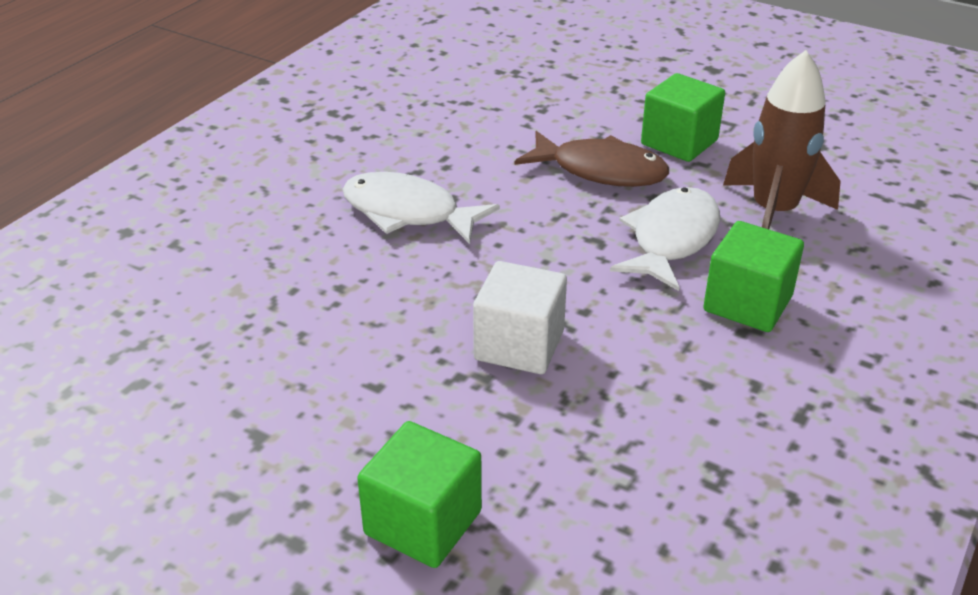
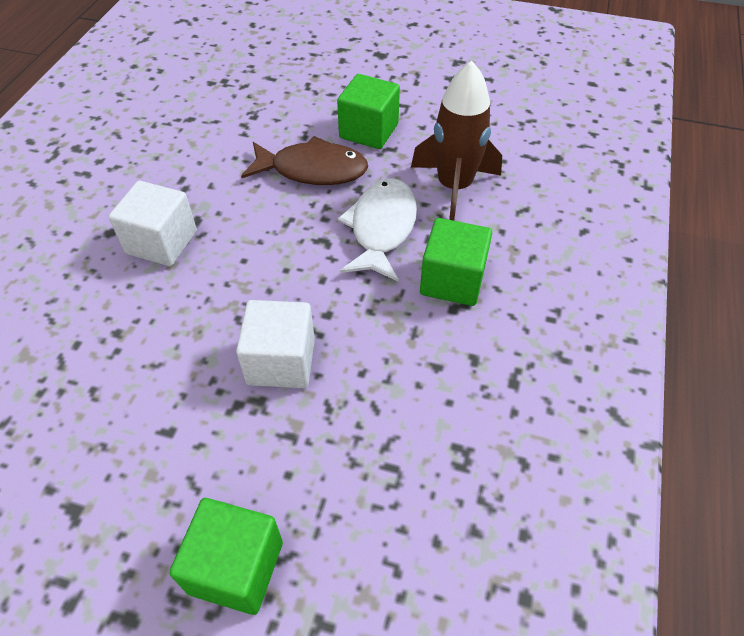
camera: 15 degrees left, 15 degrees up
(408, 213) = (161, 242): white fish -> white cube

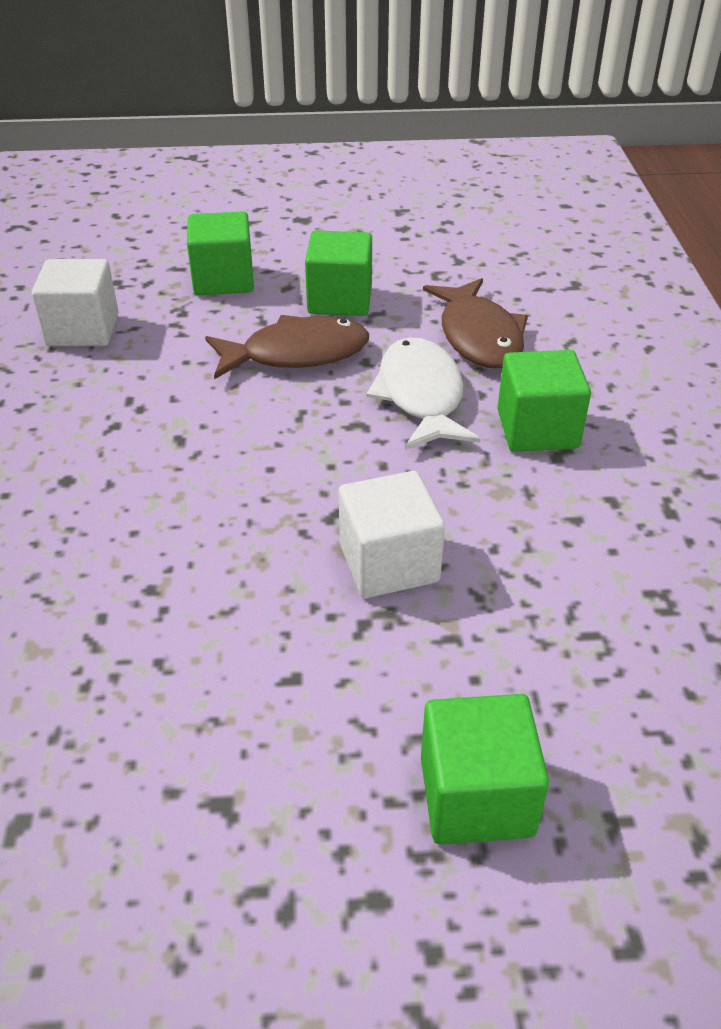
camera: 20 degrees left, 10 degrees down
(161, 242) = (148, 474): white cube -> white cube (83, 330)
(296, 95) = (223, 280): none -> green cube
(454, 187) = (478, 336): brown rocket -> brown fish

